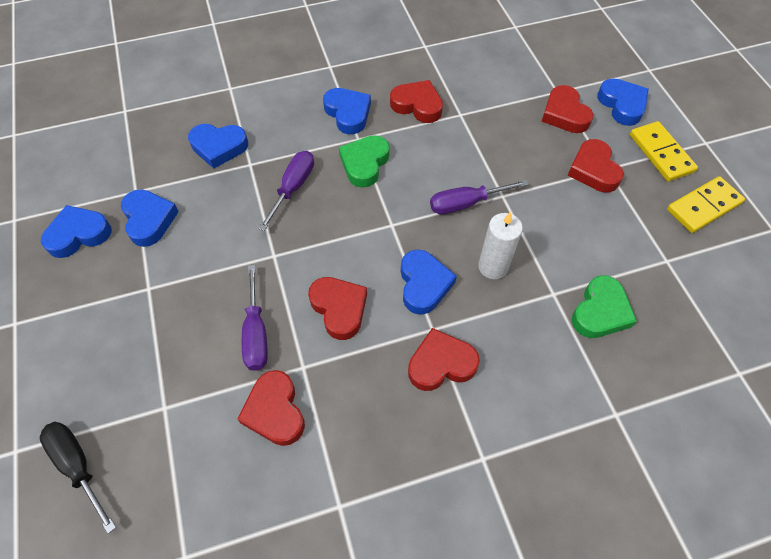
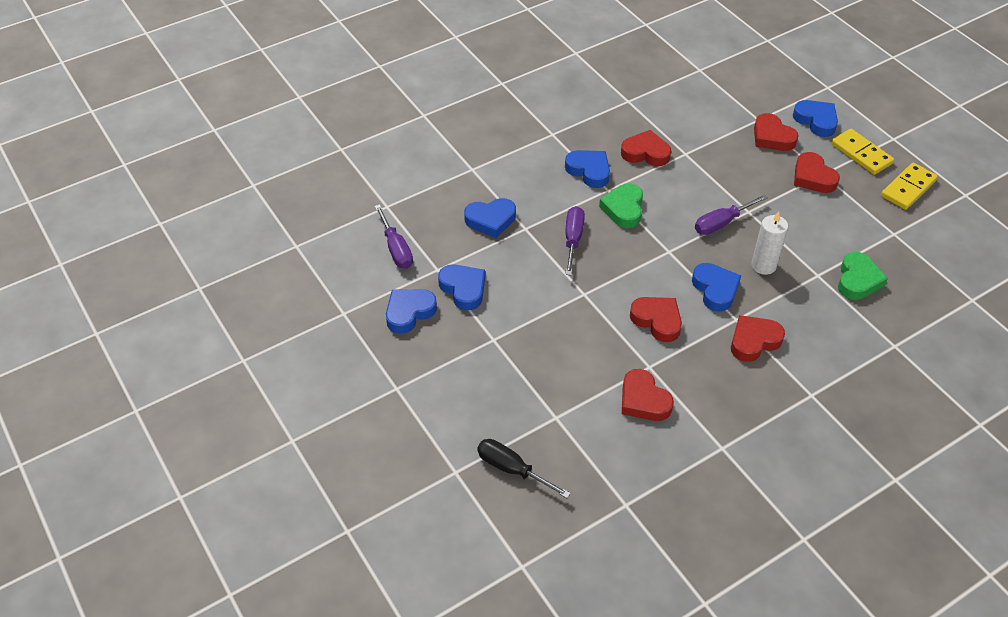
camera: 15 degrees left, 10 degrees down
(256, 333) = (600, 351): purple screwdriver -> purple screwdriver (396, 249)

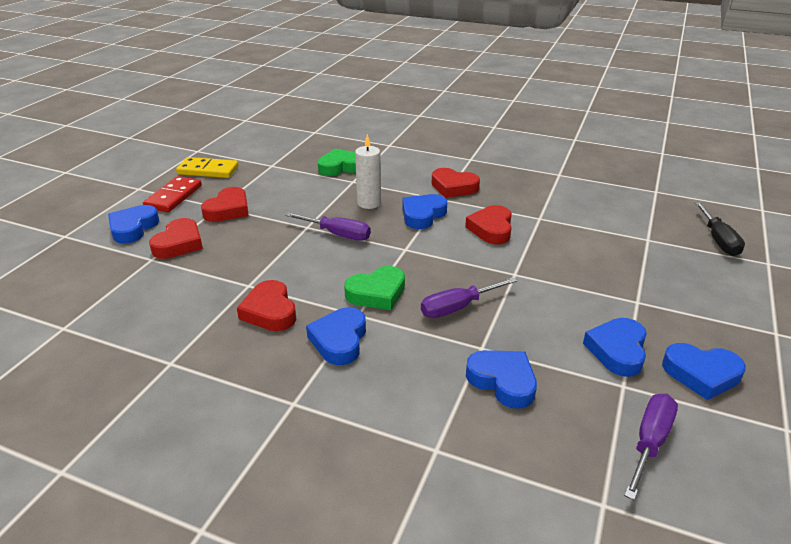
camera: 125 degrees left, 15 degrees down
(643, 400) = (572, 210): red heart -> none
(861, 154) = (174, 197): yellow domino -> red domino

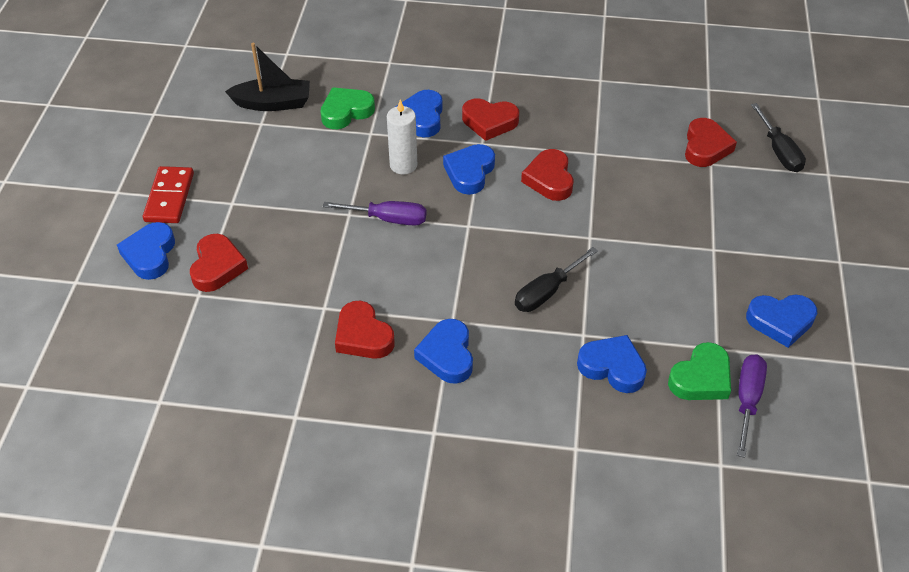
camera: 15 degrees left, 15 degrees up
(208, 170) = (187, 146): yellow domino -> none
(228, 210) = (246, 205): red heart -> red heart (705, 147)
(287, 156) = (273, 103): none -> black boat
(377, 293) = (461, 290): green heart -> green heart (701, 378)
(458, 307) = (547, 292): purple screwdriver -> black screwdriver
(617, 350) = (705, 311): blue heart -> blue heart (422, 117)

